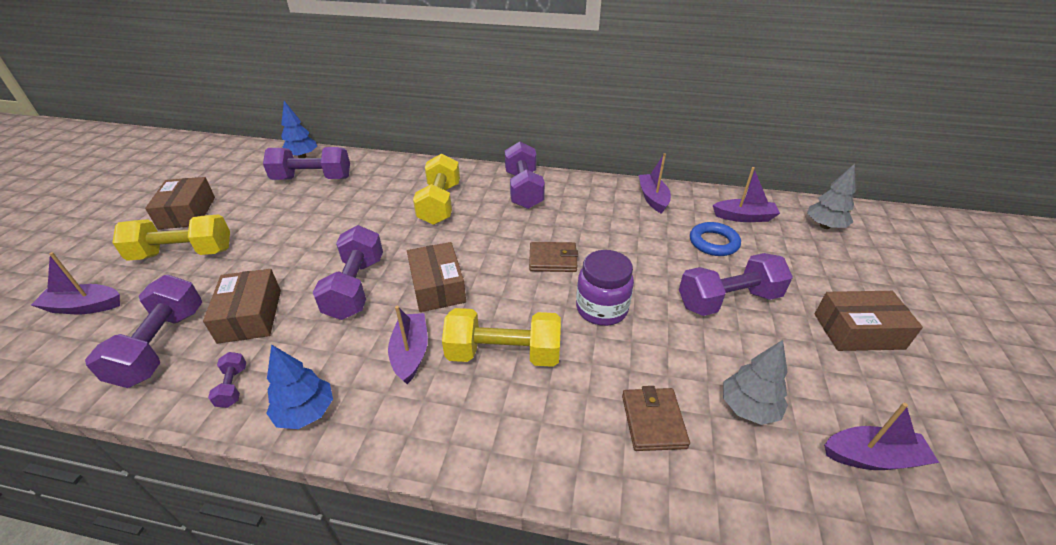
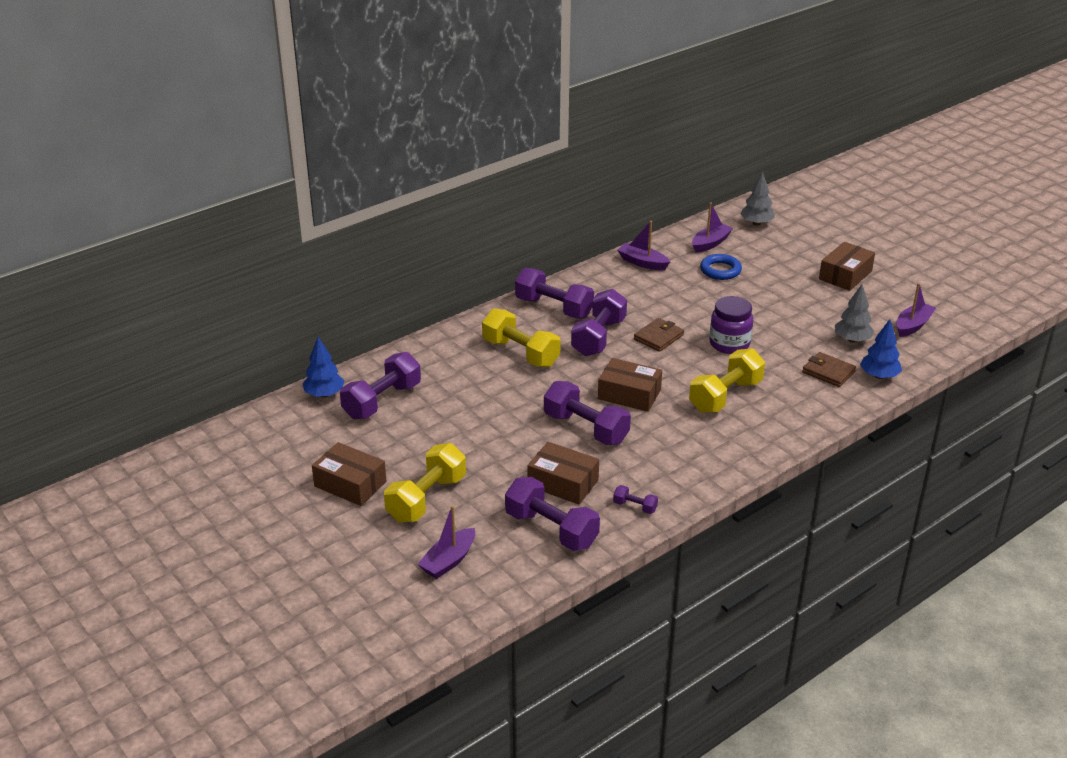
camera: 50 degrees left, 5 degrees down
(306, 412) = (692, 484): blue tree -> blue tree (879, 376)
(411, 353) = (684, 429): purple boat -> none
(728, 300) = (775, 298): purple dumbbell -> purple dumbbell (598, 337)

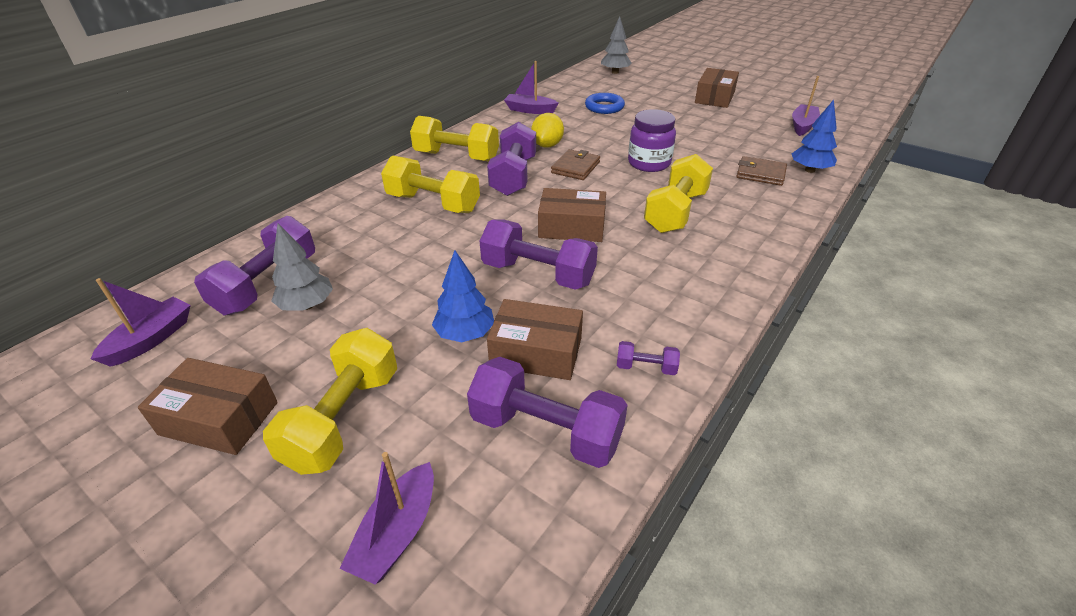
camera: 15 degrees left, 5 degrees up
(324, 394) = (186, 289): blue tree -> blue tree (465, 334)
(554, 308) = (456, 157): purple dumbbell -> yellow dumbbell
(642, 308) = (547, 145): none -> yellow lemon
(710, 243) = (584, 89): purple boat -> purple boat (151, 339)
(852, 340) = (760, 144): grey tree -> grey tree (307, 305)

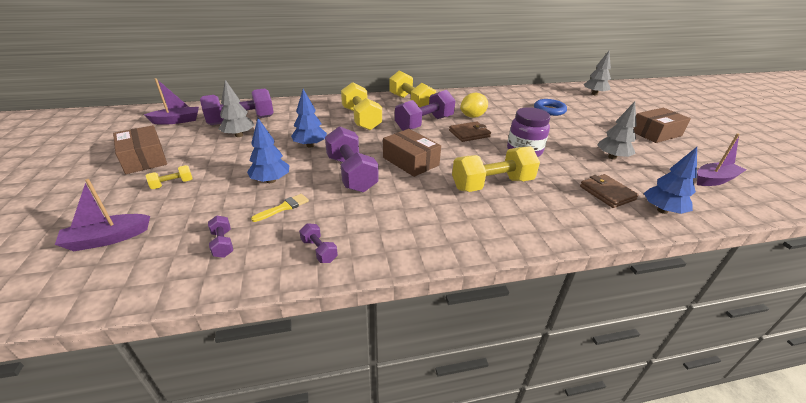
camera: 40 degrees right, 5 degrees down
(344, 418) = (172, 184): yellow dumbbell -> yellow dumbbell, size x0.45
(432, 267) = (310, 145): none -> blue tree
(530, 110) = (494, 96): purple boat -> none
(536, 352) = (284, 207): brown box -> yellow brush
(546, 431) = (223, 244): purple dumbbell -> purple dumbbell, size x0.45
(719, 137) = (612, 157): none -> grey tree

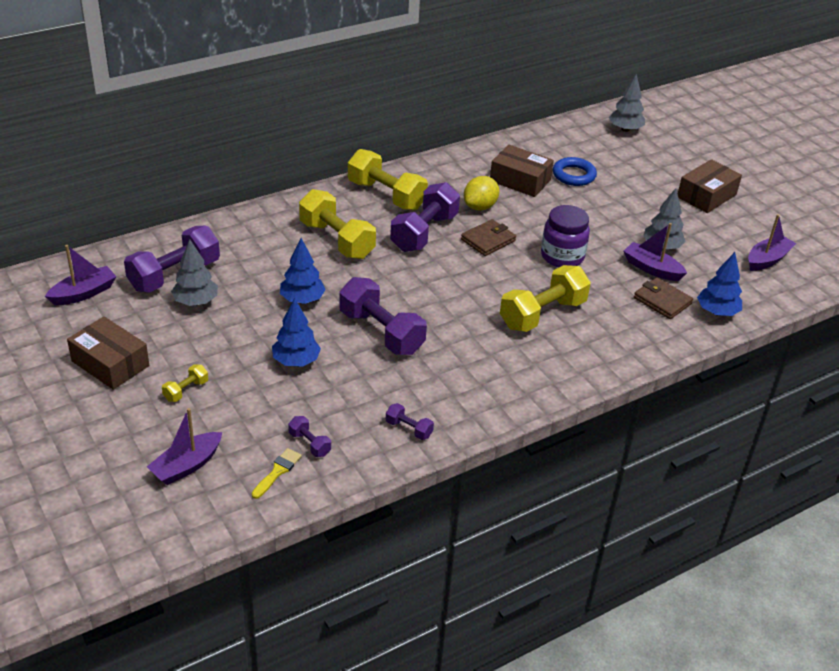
camera: 20 degrees left, 5 degrees up
(284, 207) = (338, 391): yellow brush -> yellow brush (277, 471)
(410, 161) = (439, 300): brown box -> brown box (520, 180)
(601, 169) = (652, 269): none -> purple boat

